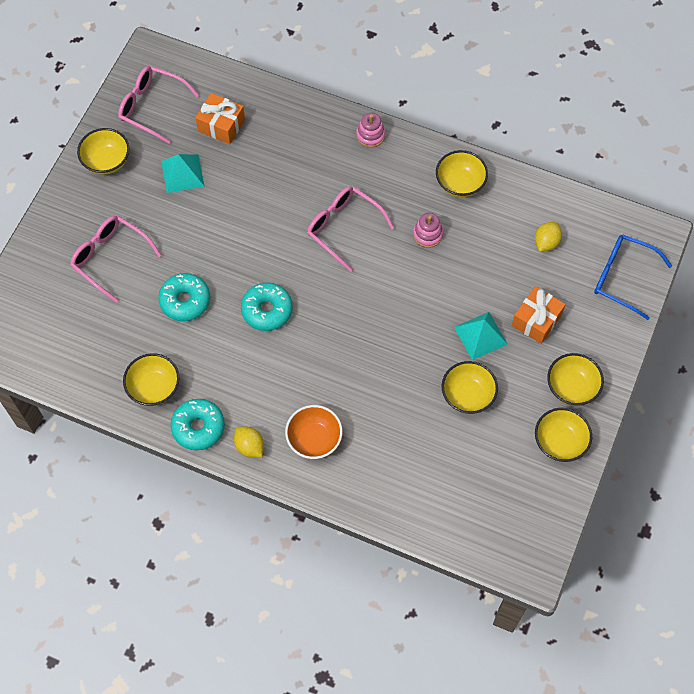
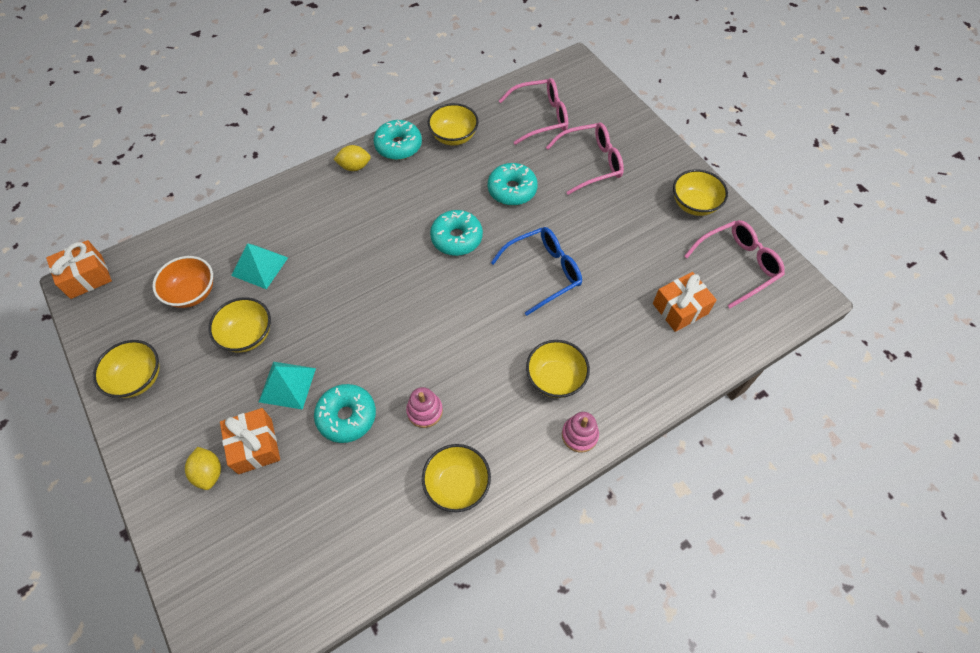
camera: 125 degrees right, 5 degrees down
(182, 173) = (643, 251): turquoise pyramid -> turquoise pyramid (259, 266)
(314, 439) = (320, 207): orange bowl -> orange bowl (192, 293)
(343, 228) = (490, 342): pink glasses -> pink glasses (541, 117)
(470, 279) = (347, 416): none -> turquoise donut
(521, 570) = (86, 277): none -> orange gift
(546, 242) = (321, 523): yellow lemon -> yellow lemon (209, 473)
(571, 387) = (168, 427): yellow bowl -> yellow bowl (555, 378)
(622, 277) = (216, 574): blue glasses -> blue glasses (544, 272)

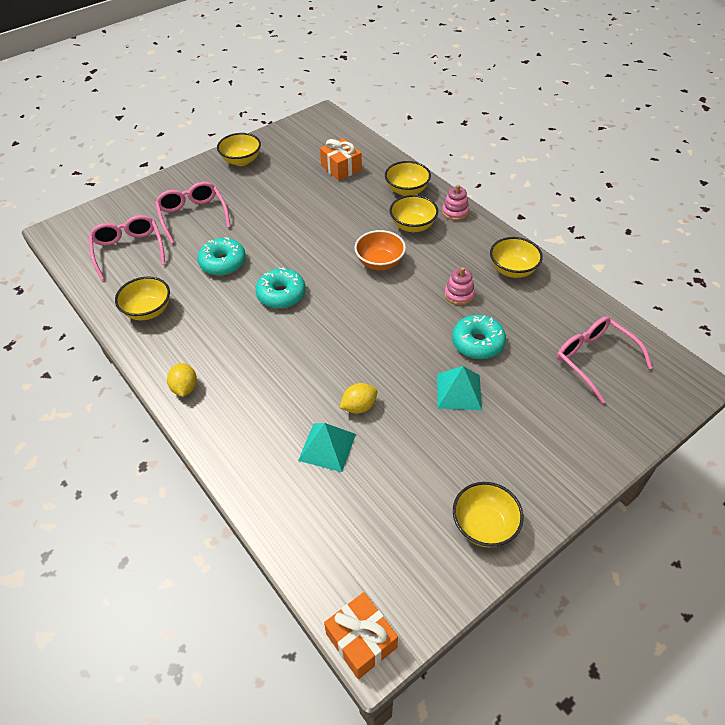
camera: 95 degrees left, 10 degrees down
(192, 293) = (369, 504): orange bowl -> orange bowl (380, 262)
(209, 473) = (559, 431): yellow lemon -> yellow lemon (359, 406)
(247, 335) = (413, 436): yellow bowl -> yellow bowl (407, 190)
(255, 446) = (523, 402): orange gift -> none
(398, 146) = (156, 354): turquoise donut -> none
(544, 272) = (315, 237): blue glasses -> none
(738, 265) = (299, 142): pink glasses -> pink glasses (594, 359)

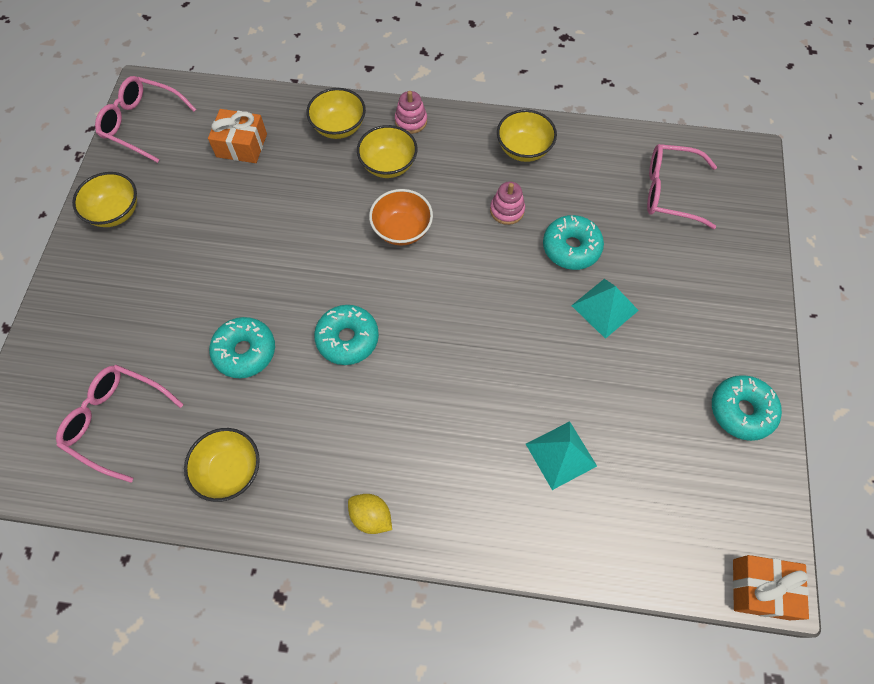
camera: 45 degrees left, 15 degrees up
(193, 215) = (141, 322): pink glasses -> pink glasses (142, 123)
(359, 406) = (544, 393): yellow lemon -> none
(484, 525) = (741, 411): yellow bowl -> turquoise donut

